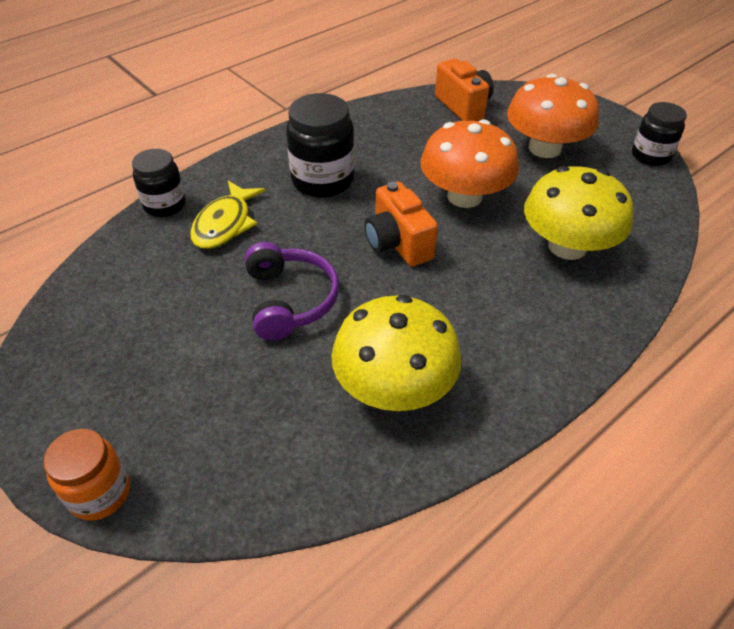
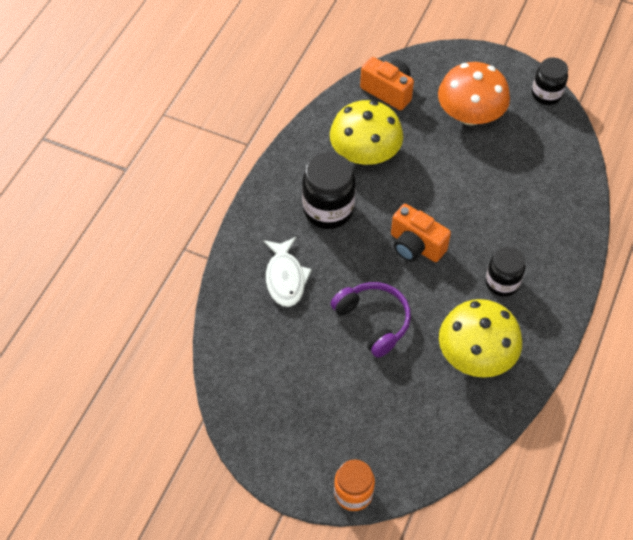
camera: 25 degrees left, 10 degrees up
(165, 205) = (228, 279): black jar -> black jar (502, 283)
(225, 224) = (285, 278): yellow fish -> white fish
(464, 196) = (437, 185): orange mushroom -> none
(567, 246) = (526, 203): yellow mushroom -> yellow mushroom (365, 153)

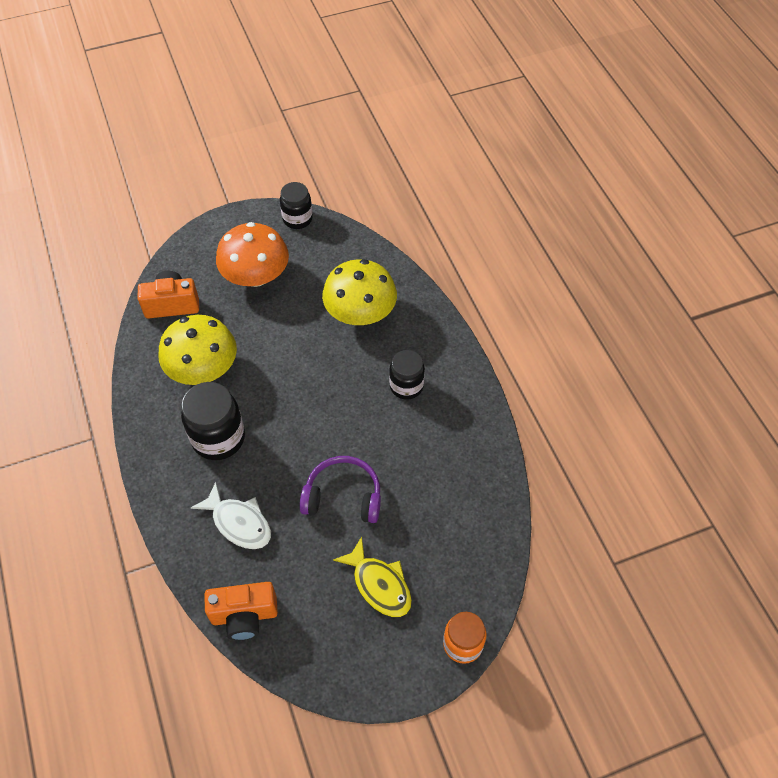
camera: 45 degrees left, 0 degrees up
(337, 401) = (379, 584): none -> yellow fish
(415, 246) = (316, 410): orange camera -> orange camera (244, 616)
(476, 355) = (442, 456): yellow mushroom -> yellow mushroom (360, 313)

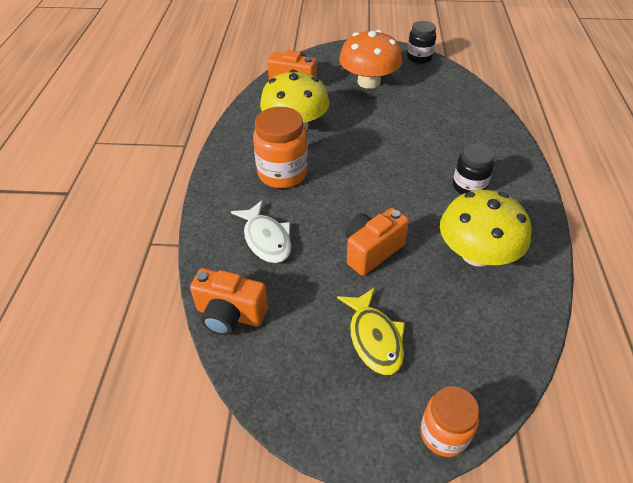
camera: 25 degrees right, 10 degrees down
(218, 438) = (282, 173): black jar -> orange jar
(343, 496) = (371, 251): purple headphones -> orange camera
(360, 313) = (447, 126): yellow mushroom -> yellow mushroom (476, 254)

